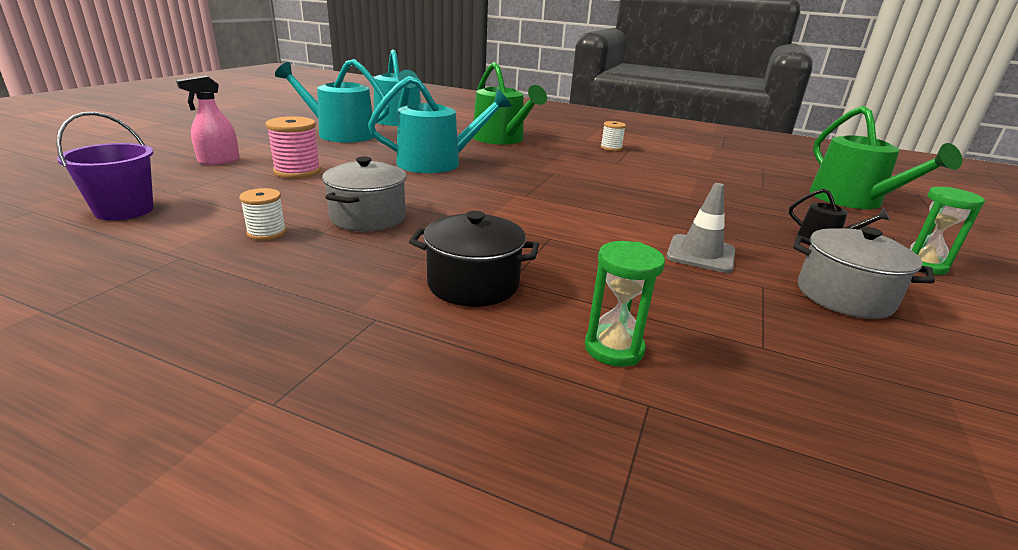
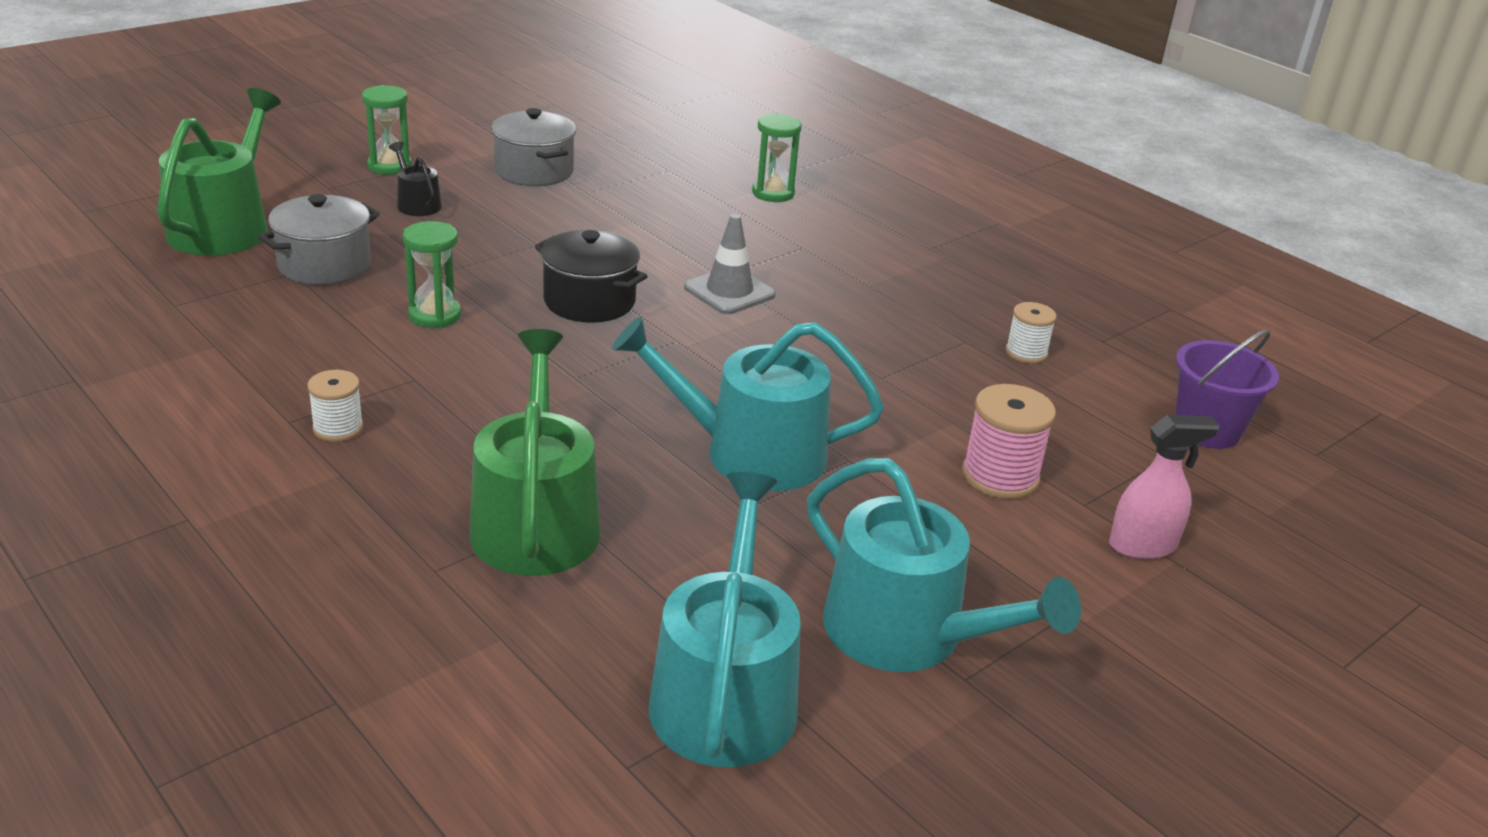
camera: 155 degrees left, 5 degrees up
(368, 218) = (909, 349): grey pot -> grey pot (324, 265)
(473, 284) = (838, 252): black pot -> black pot (589, 301)
(661, 183) = (434, 315): none -> green hourglass
(700, 254) = (587, 224): grey traffic cone -> grey traffic cone (729, 291)

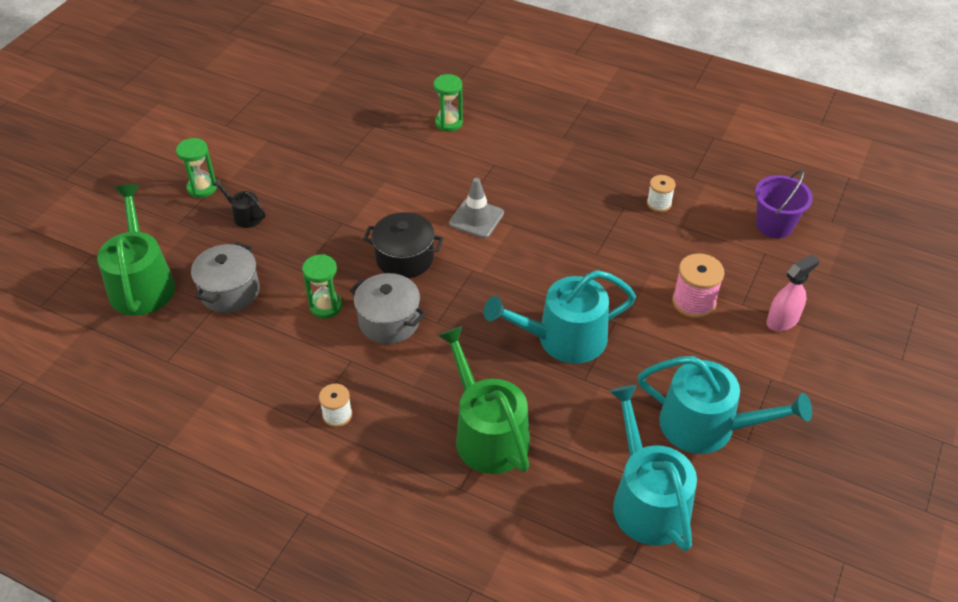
camera: 20 degrees left, 15 degrees up
(534, 171) = (295, 158): grey pot -> grey pot (389, 321)

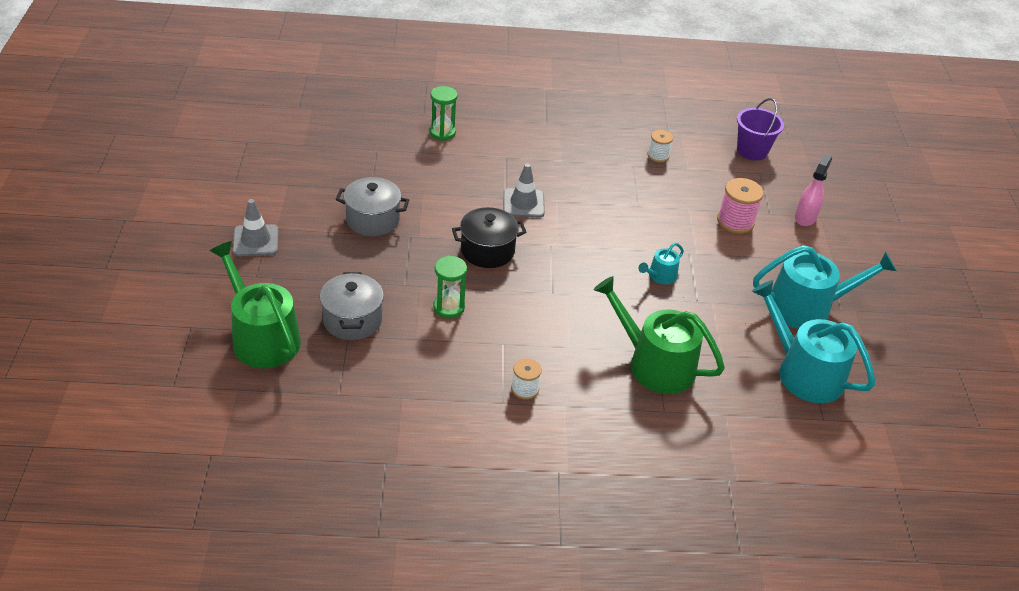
camera: 30 degrees left, 5 degrees down
(202, 188) = (255, 241): green hourglass -> grey traffic cone
(244, 215) = (316, 253): black watering can -> none
(389, 321) = (512, 304): grey pot -> grey pot (373, 220)
(563, 338) = (660, 276): turquoise watering can -> turquoise watering can, size x0.47

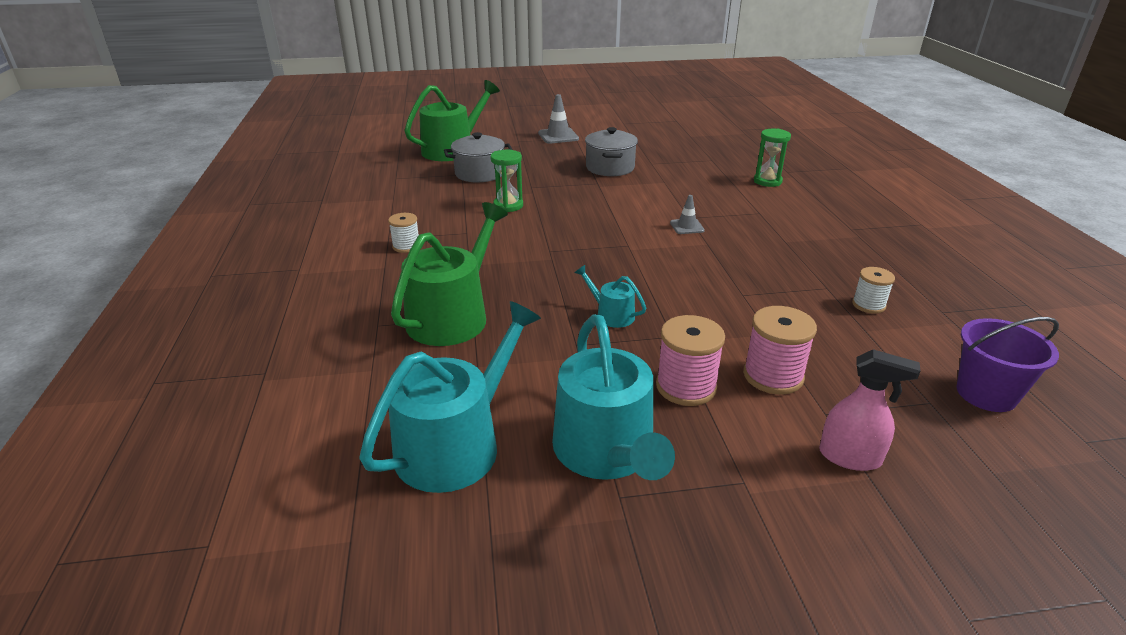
camera: 85 degrees right, 10 degrees down
(487, 251) = (597, 215): black pot -> none
(523, 203) = (687, 226): grey traffic cone -> grey traffic cone, size x0.62
(746, 260) = (686, 387): none -> pink spool

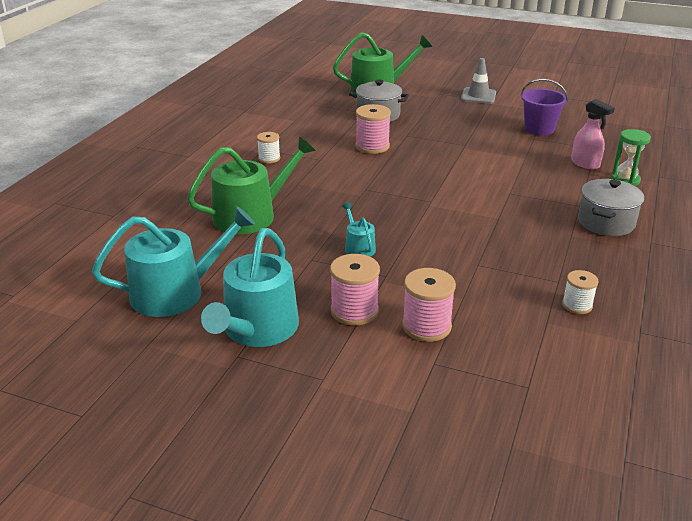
camera: 30 degrees right, 0 degrees up
(508, 206) = (372, 146): green hourglass -> pink spool
(610, 168) = (491, 134): grey pot -> grey pot (606, 222)
(687, 226) = (498, 200): grey traffic cone -> none
(850, 457) = (415, 394): pink spray bottle -> pink spray bottle (585, 164)
(986, 394) = (586, 399): purple bucket -> purple bucket (539, 129)

